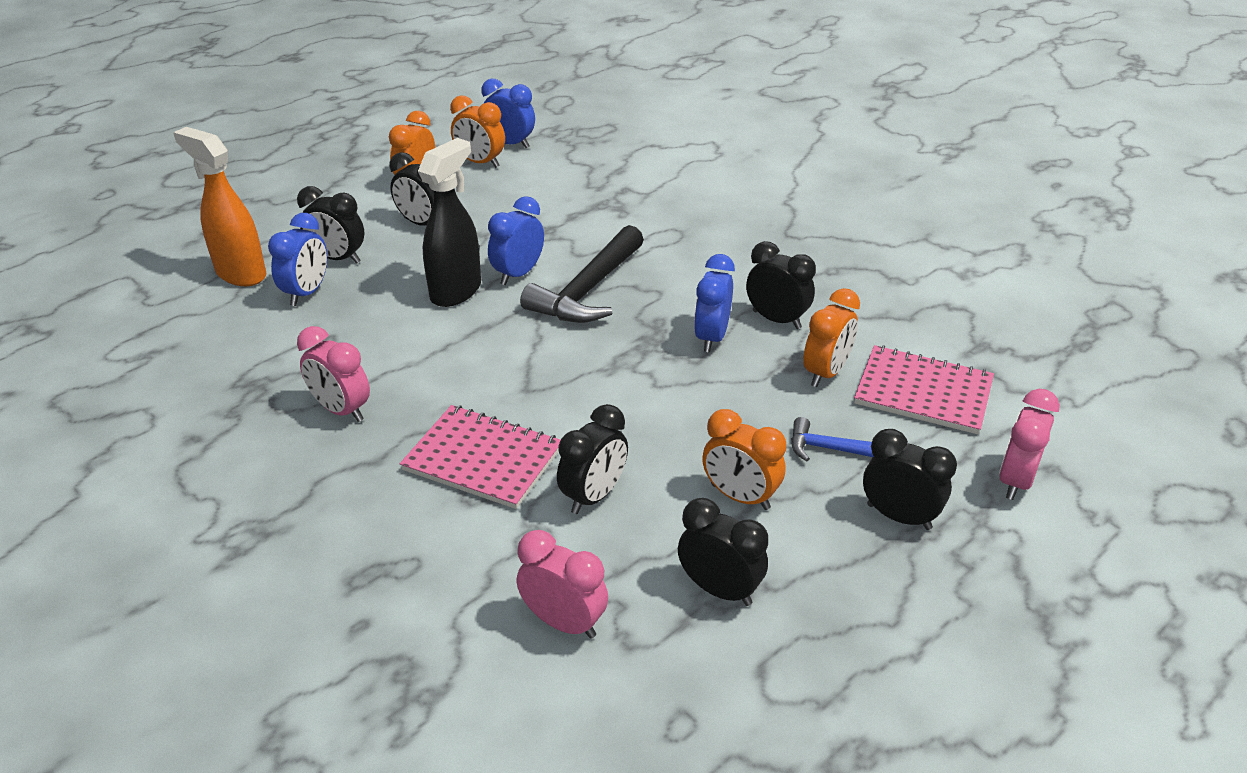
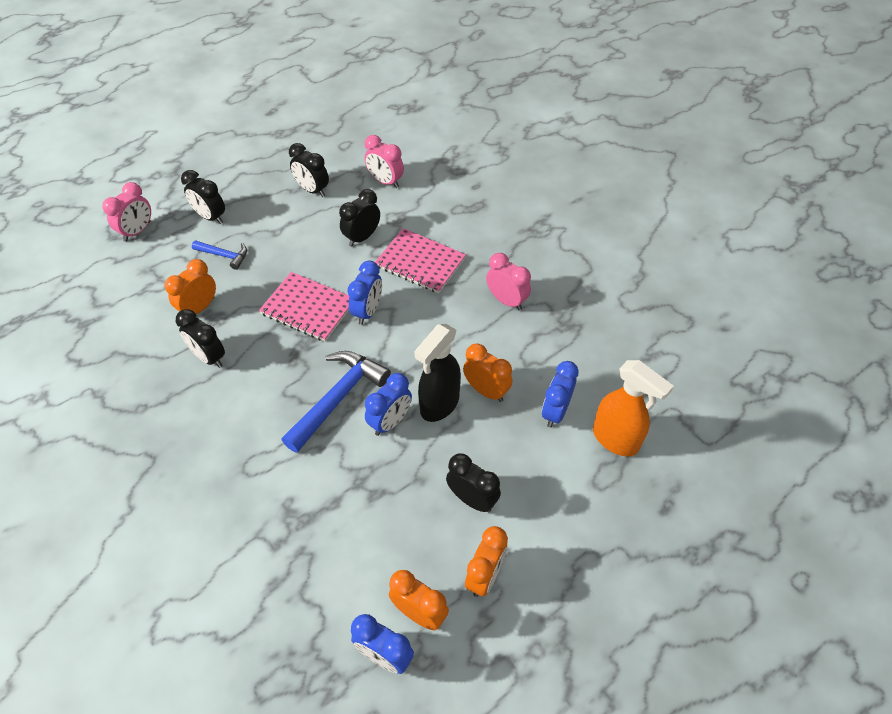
camera: 175 degrees left, 15 degrees up
(338, 258) = (540, 453): black clock -> none
(587, 291) = (338, 398): black hammer -> blue hammer
(711, 337) = (261, 343): blue clock -> blue clock (367, 311)
(740, 497) = (286, 232): orange clock -> orange clock (486, 391)
(923, 392) = (148, 289): pink notebook -> pink notebook (308, 308)

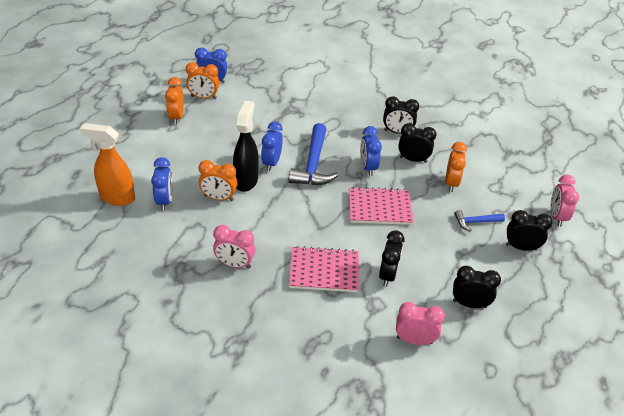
camera: 150 degrees right, 10 degrees down
(367, 311) = (336, 220): blue clock -> blue clock (368, 167)
(472, 499) = (199, 143): black clock -> black clock (397, 132)

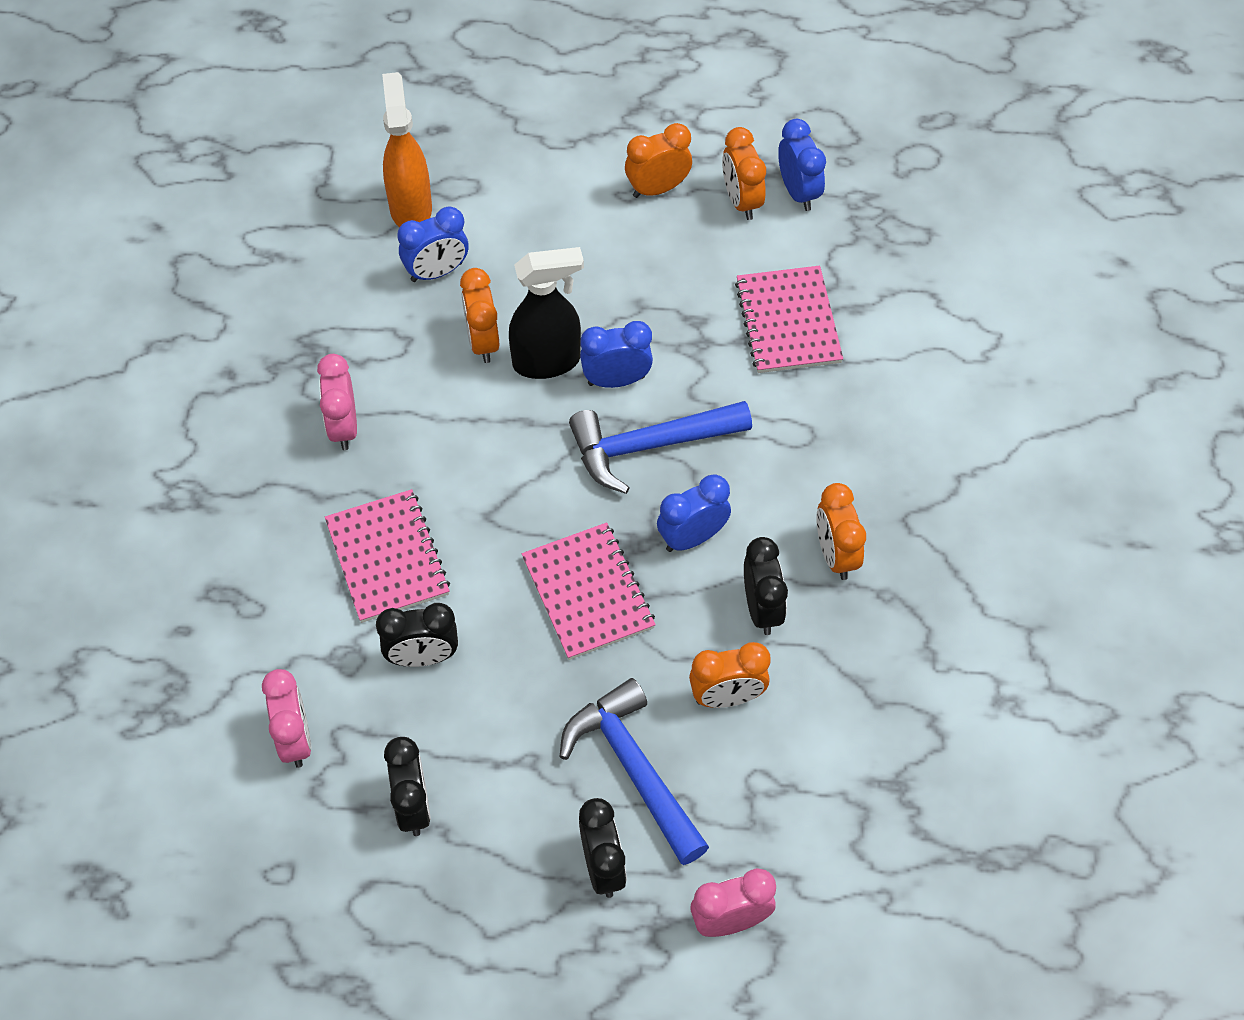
camera: 70 degrees right, 15 degrees up
(276, 106) = (788, 322): none -> pink notebook
(397, 132) = (836, 555): black clock -> orange clock
(475, 222) = (633, 769): blue hammer -> blue hammer, size x1.90

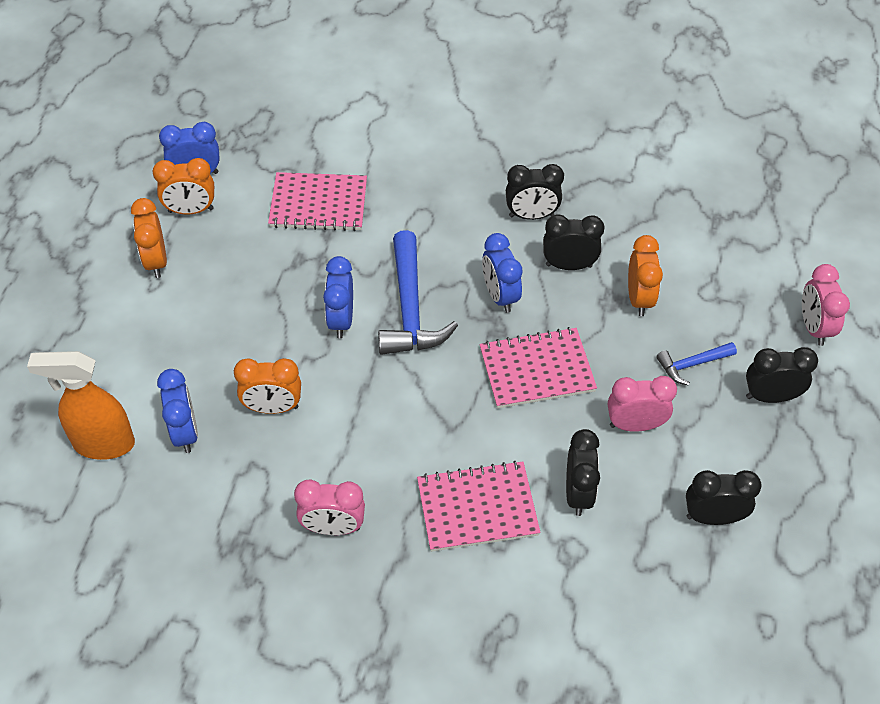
camera: 80 degrees left, 5 degrees down
(295, 739) = (644, 600): pink clock -> pink clock (635, 425)
(547, 362) = (308, 364): black spray bottle -> none
(633, 769) = (692, 365): blue hammer -> blue hammer, size x0.53
(836, 555) = (531, 215): orange clock -> black clock

